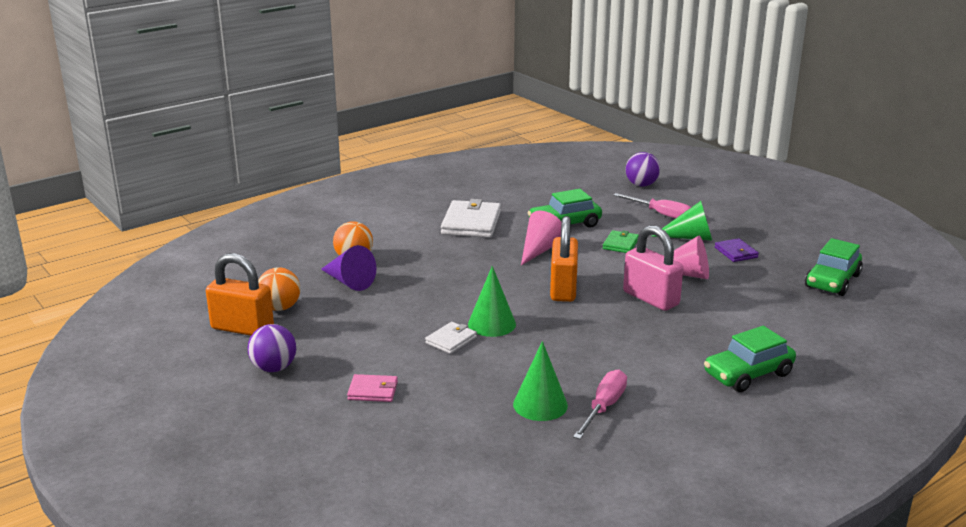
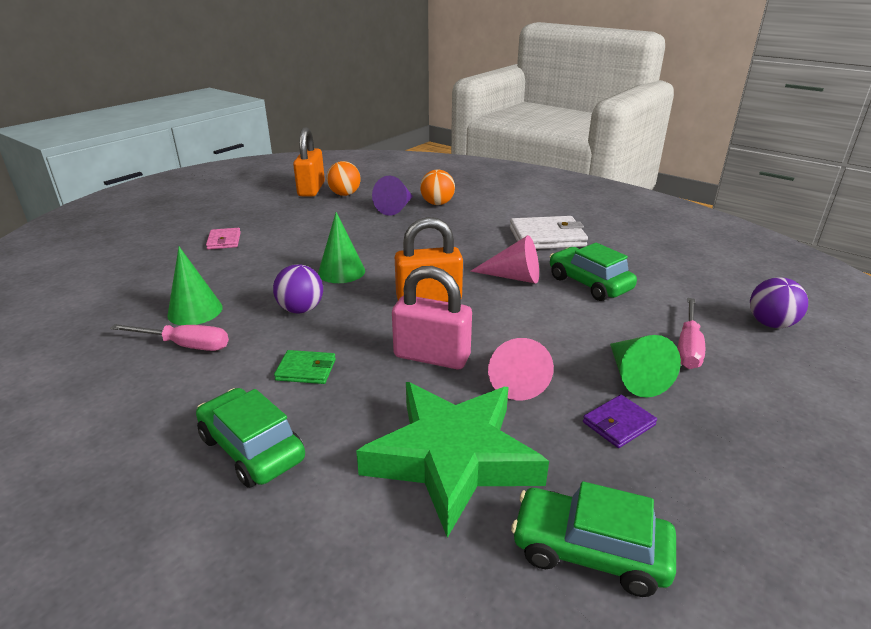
camera: 75 degrees right, 5 degrees up
(274, 368) = (257, 206): purple ball -> purple ball (301, 309)
(451, 340) = (307, 258): white wallet -> none
(620, 244) = (567, 324): green wallet -> green wallet (306, 370)
(651, 298) = (432, 356): pink padlock -> pink padlock turned 75 degrees clockwise
(762, 306) = (452, 458): none -> green star

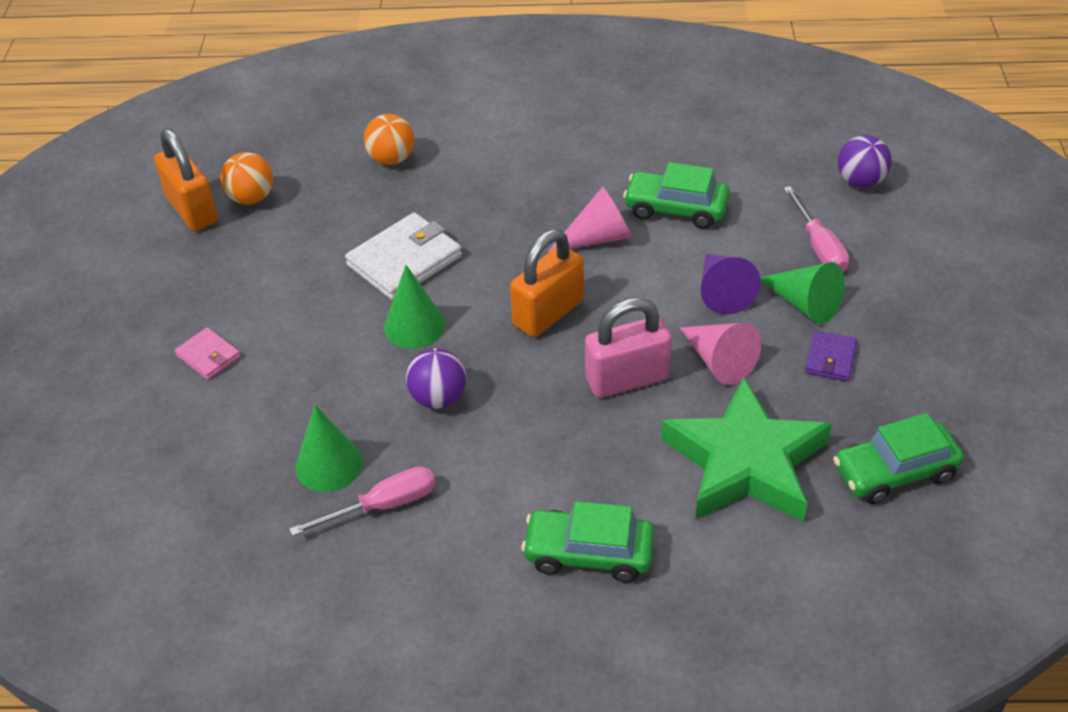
camera: 35 degrees left, 15 degrees up
(306, 370) = (535, 459): green wallet -> none
(396, 208) = (350, 191): purple cone -> purple cone (722, 292)
(547, 237) = (573, 158): white wallet -> white wallet (404, 261)

